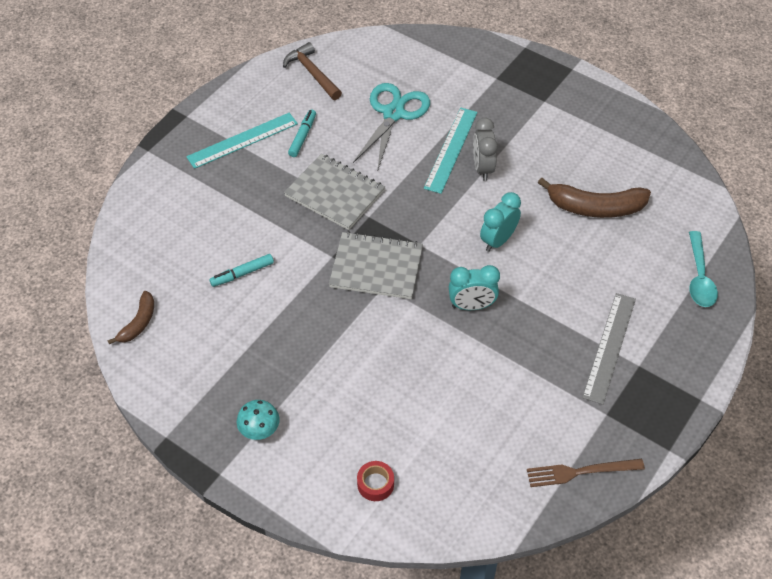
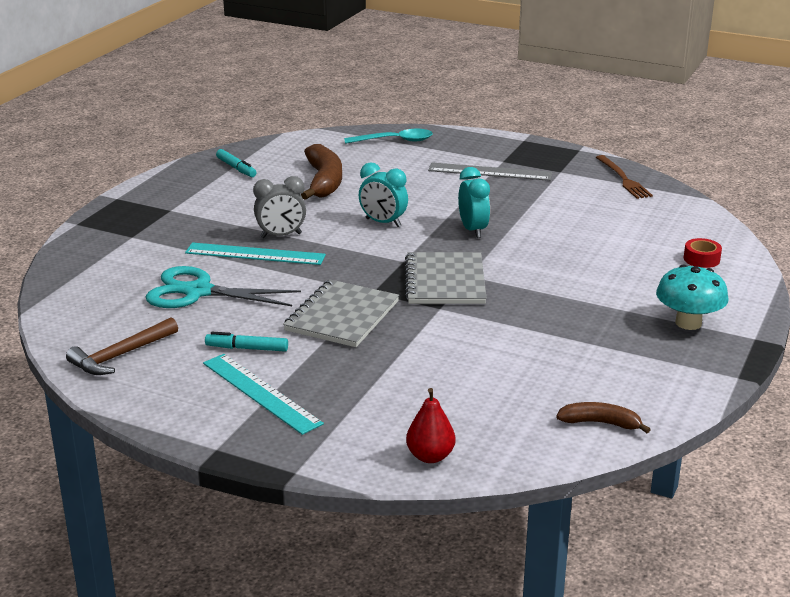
camera: 100 degrees left, 25 degrees down
(137, 218) = (430, 456): none -> red pear
(242, 273) = (490, 361): turquoise marker -> turquoise marker (236, 168)
(259, 429) = (688, 323): turquoise mushroom -> turquoise mushroom, size x1.51

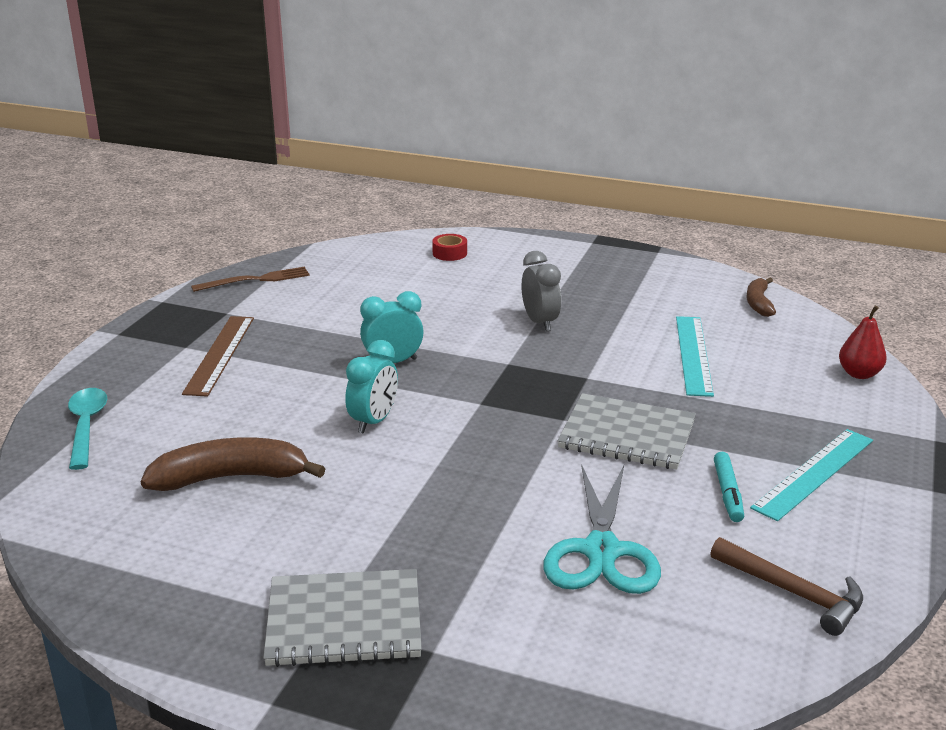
camera: 95 degrees left, 0 degrees up
(236, 168) = (158, 571): turquoise marker -> none
(255, 254) = (479, 515): turquoise ruler -> turquoise ruler (693, 355)
(281, 236) = (418, 498): grey clock -> grey clock (540, 322)
(445, 281) = (525, 376): grey notebook -> grey notebook (344, 621)
(490, 172) = (220, 354): grey ruler -> brown ruler
(688, 323) = (575, 264): turquoise mushroom -> none

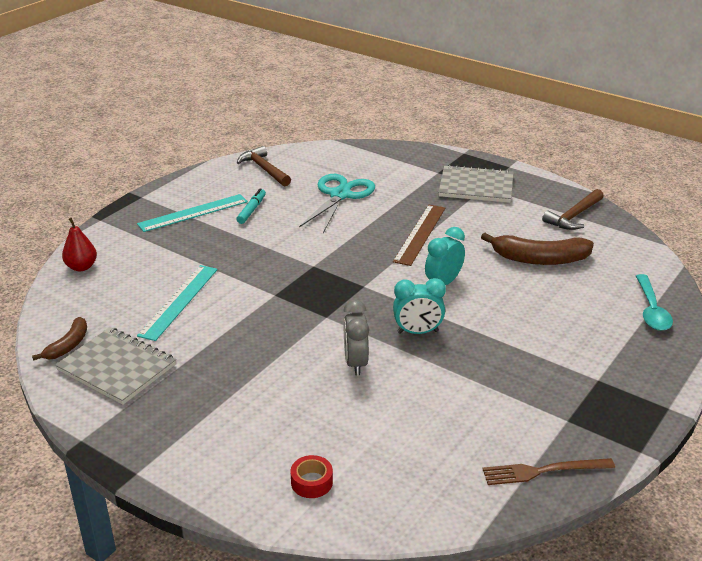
camera: 165 degrees left, 5 degrees up
(152, 574) = (574, 216): none -> brown hammer
(220, 354) = (565, 364): brown ruler -> brown ruler (420, 234)
(540, 322) = (275, 355): grey clock -> grey clock (355, 363)
(627, 435) = (280, 249): grey notebook -> grey notebook (117, 367)

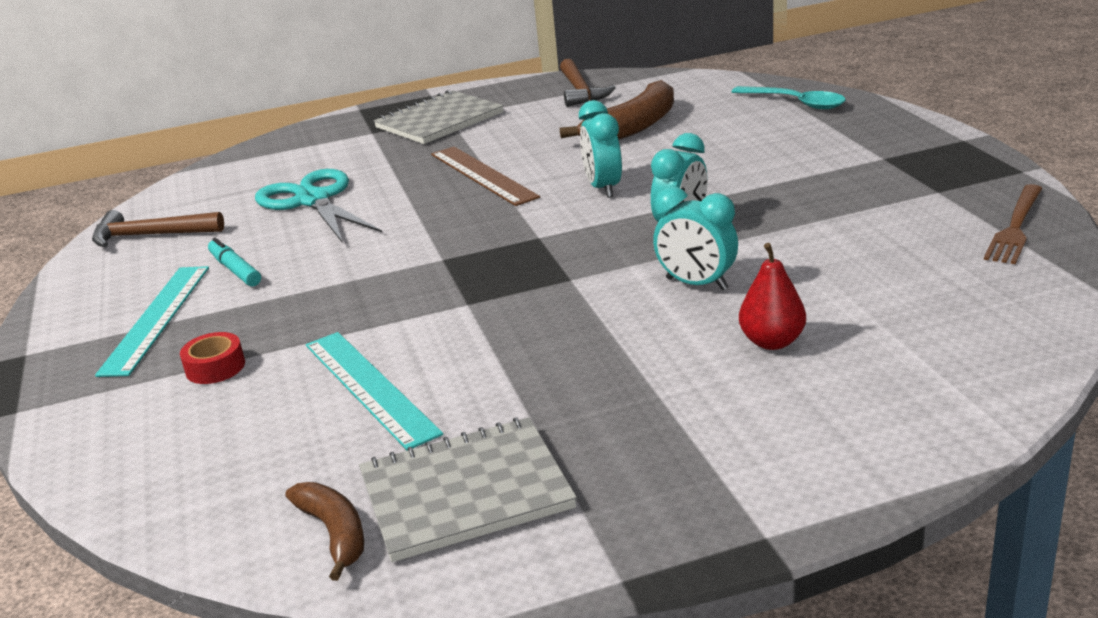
camera: 50 degrees left, 5 degrees down
(81, 267) = (124, 464): red pear -> red pear (772, 342)
(312, 482) = (917, 380): red tape -> red tape (215, 367)
(355, 363) = (696, 284): grey clock -> turquoise clock

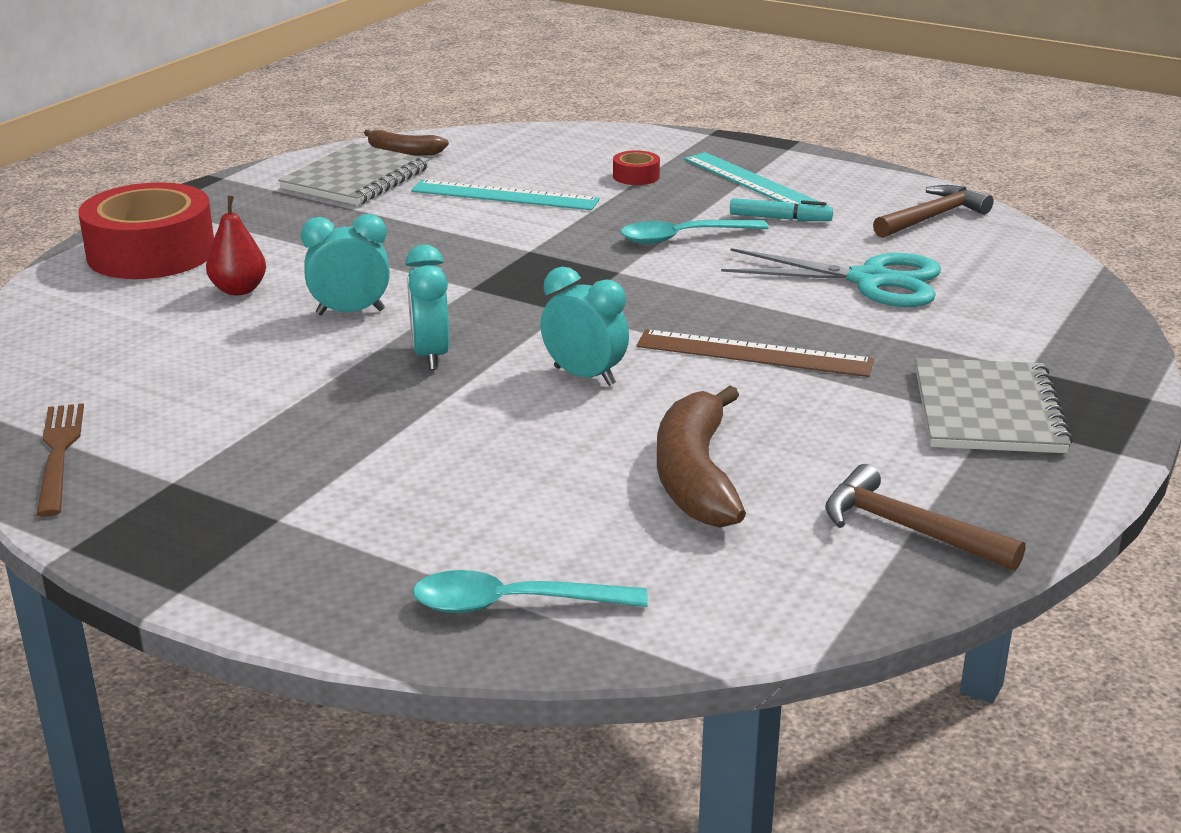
camera: 135 degrees right, 0 degrees up
(337, 275) = (683, 237): none -> turquoise spoon
(828, 434) = (151, 253): none -> red tape

